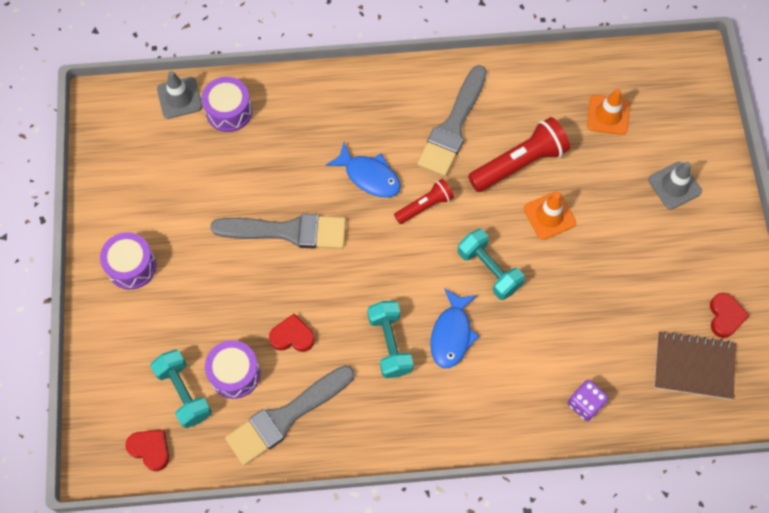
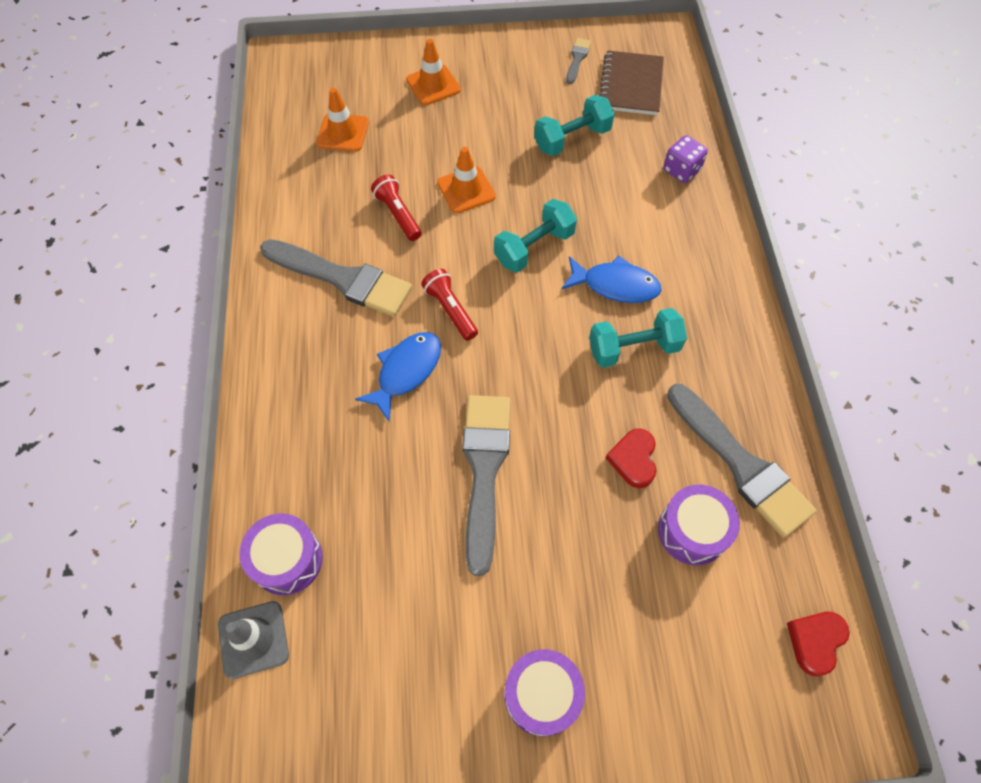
camera: 90 degrees left, 5 degrees down
(184, 393) = (728, 599): turquoise dumbbell -> turquoise dumbbell (572, 139)
(519, 163) = (398, 214): red flashlight -> red flashlight, size x0.59
(674, 185) = (433, 85): grey traffic cone -> orange traffic cone
(725, 316) = (577, 59): red heart -> grey brush

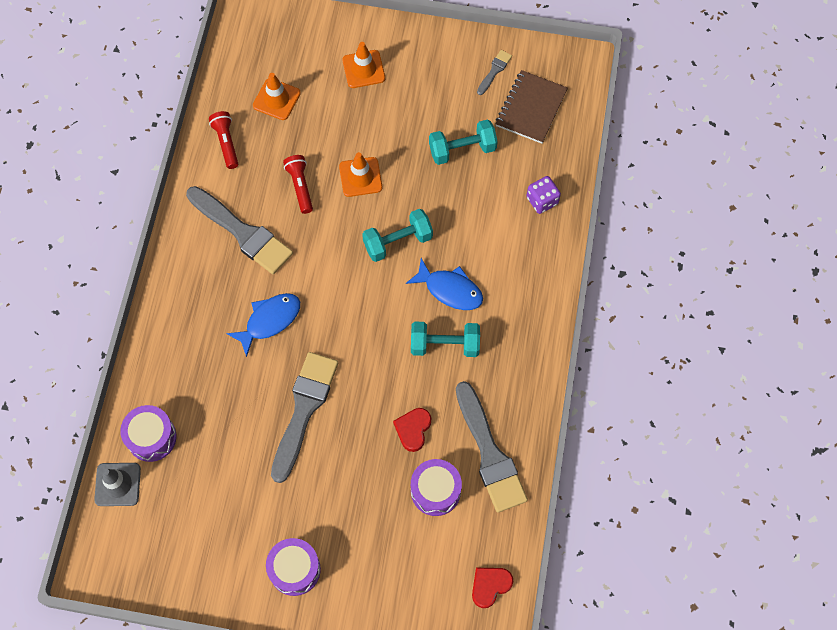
camera: 15 degrees right, 5 degrees up
(450, 310) = (317, 279): red flashlight -> red flashlight (226, 143)

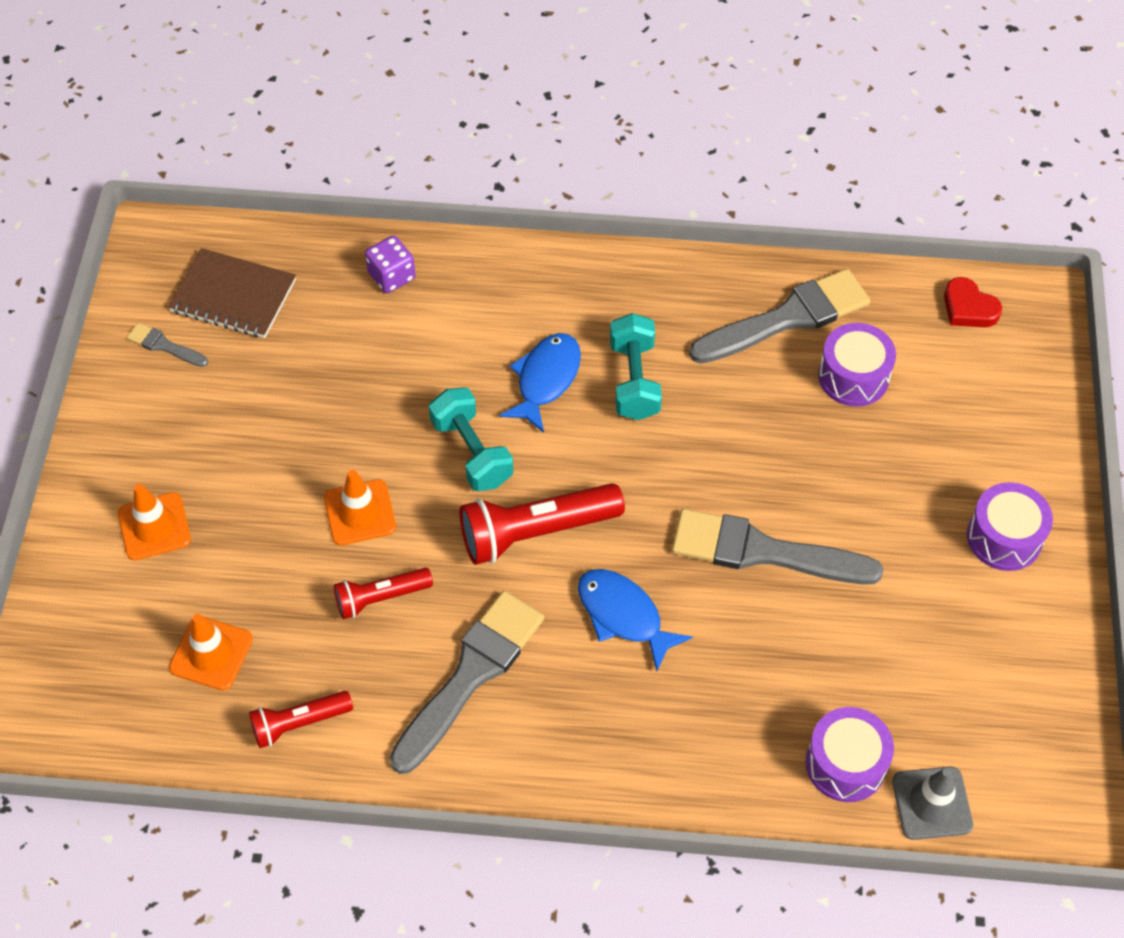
camera: 95 degrees left, 10 degrees down
(335, 275) = (535, 532): none -> red flashlight
(413, 429) = (769, 410): red heart -> none
(462, 150) = (307, 379): turquoise dumbbell -> none

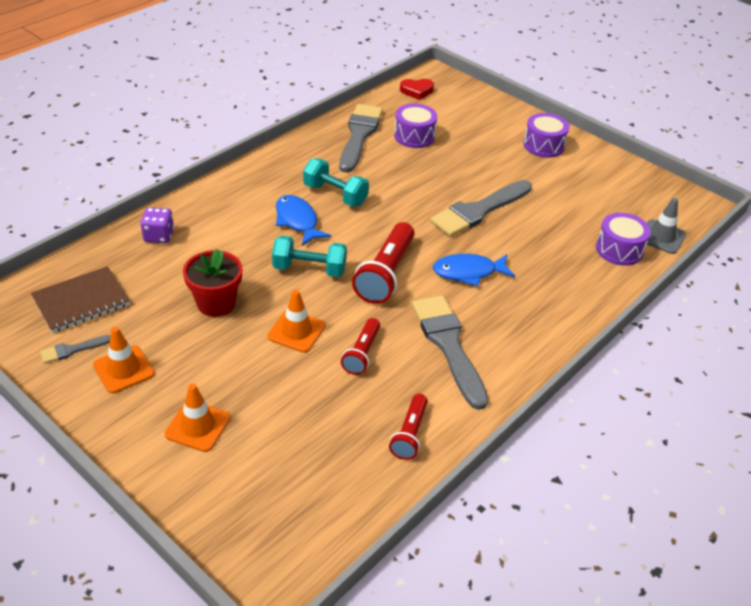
camera: 55 degrees left, 15 degrees down
(211, 653) = (320, 448): orange traffic cone -> orange traffic cone (123, 369)
(336, 409) = (216, 303): none -> red flower pot

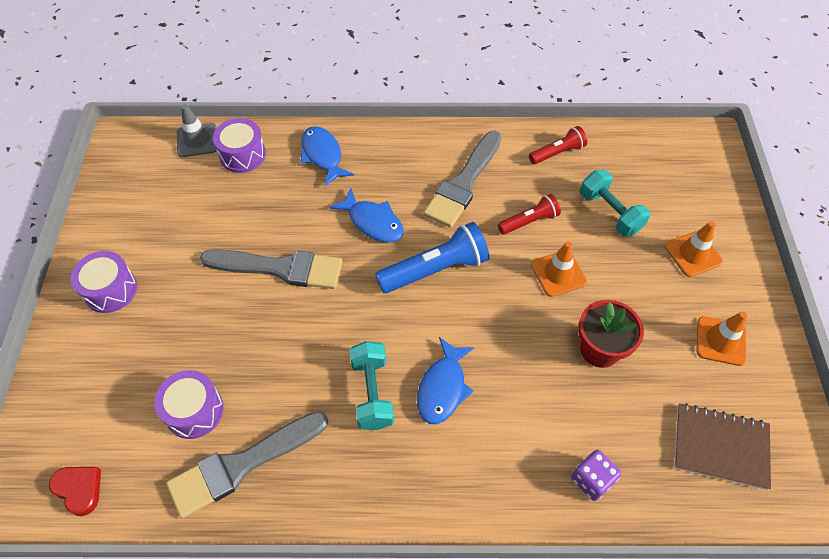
camera: 130 degrees left, 15 degrees up
(73, 350) = (754, 393): grey brush -> none
(309, 269) = (490, 323): turquoise dumbbell -> turquoise dumbbell (609, 213)
(385, 274) = (435, 269): red flashlight -> blue flashlight
(573, 288) = (323, 155): none -> blue fish

